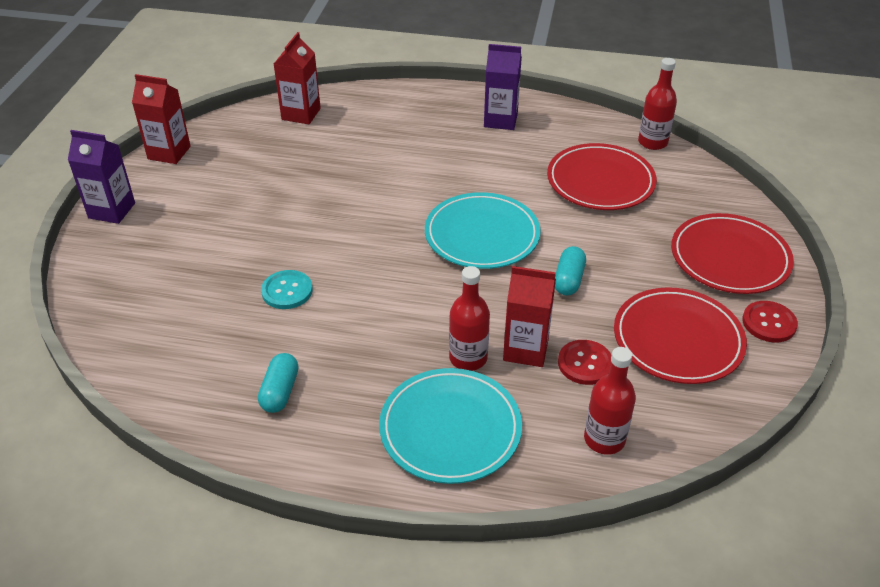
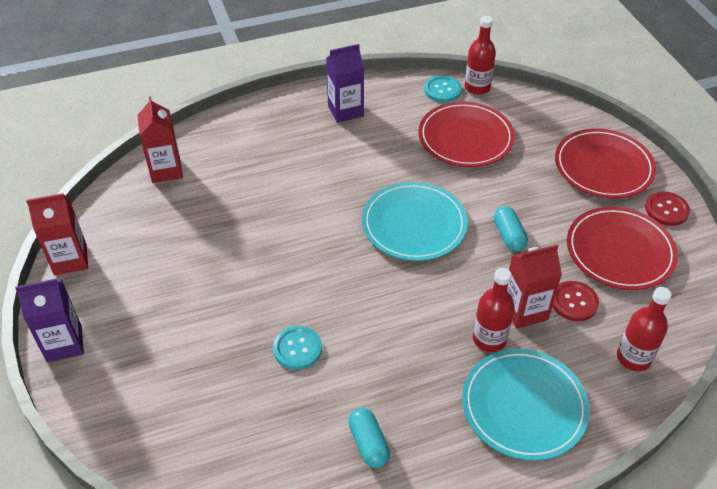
camera: 30 degrees left, 5 degrees up
(614, 133) = (442, 90): none -> turquoise button

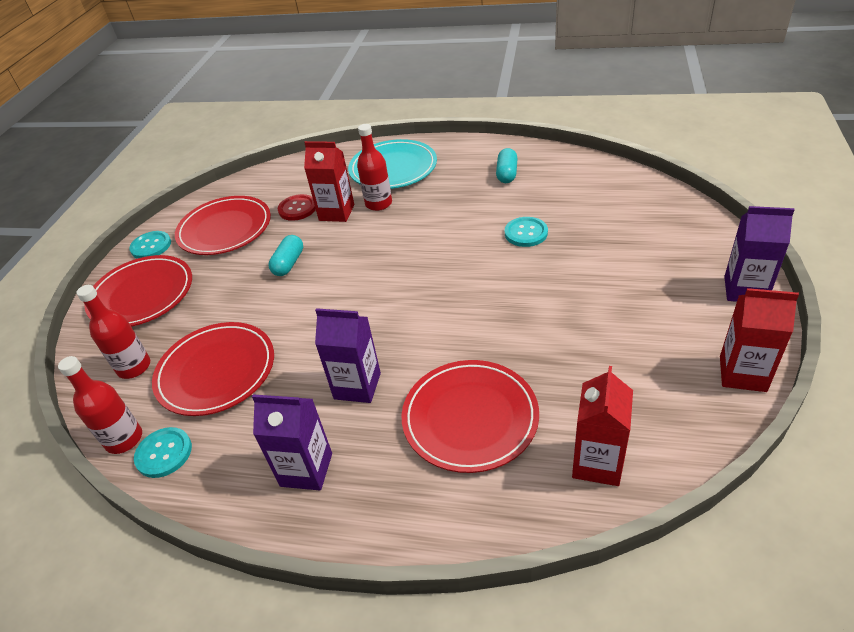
camera: 145 degrees left, 5 degrees down
(260, 168) = (470, 418): none -> red plate
(353, 162) = (357, 386): none -> purple carton
(414, 224) = (356, 297): turquoise plate -> none
(633, 358) = (300, 173): red bottle -> red bottle (134, 367)
(666, 210) = (151, 246): red button -> turquoise button

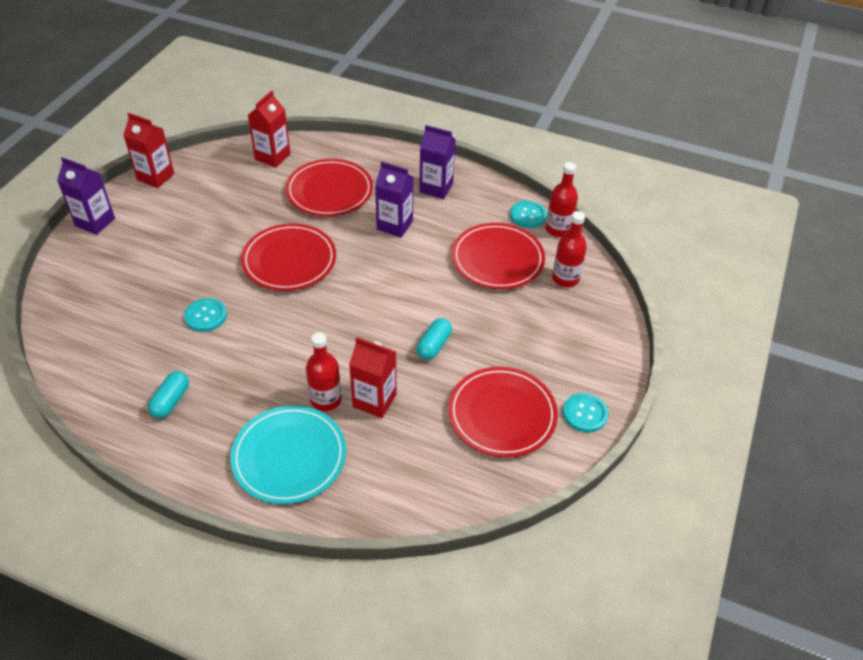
camera: 175 degrees left, 5 degrees up
(142, 295) = (578, 349): red plate -> red plate (289, 260)
(297, 209) = (417, 421): red button -> none

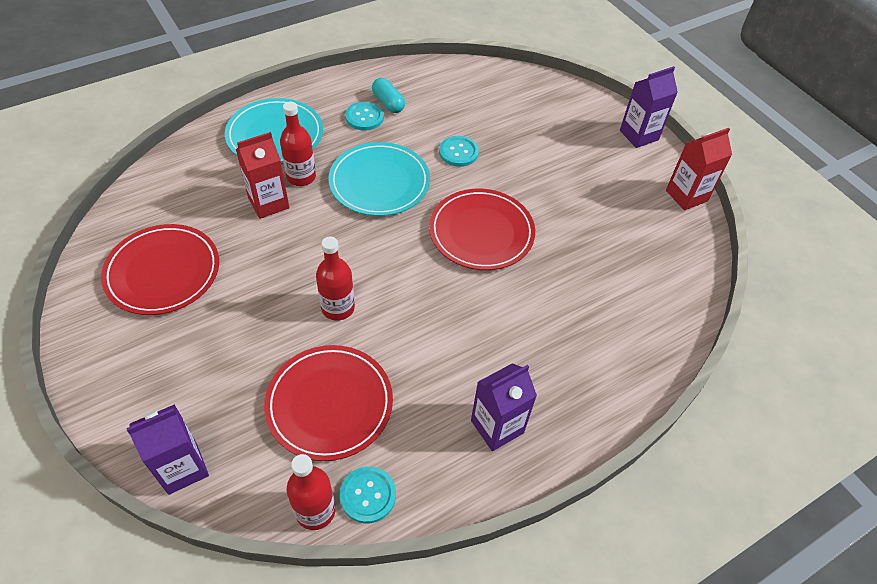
camera: 125 degrees right, 5 degrees up
(272, 157) = (666, 300): red carton -> none
(287, 345) = (379, 182): none -> turquoise plate
(329, 191) = (566, 318): red plate -> none
(394, 225) = (464, 343): purple carton -> purple carton (182, 468)
(434, 345) = (279, 274): turquoise capsule -> none
(565, 279) = (240, 450): red bottle -> red bottle (338, 308)
(585, 413) = (92, 331): turquoise button -> turquoise button (364, 117)

